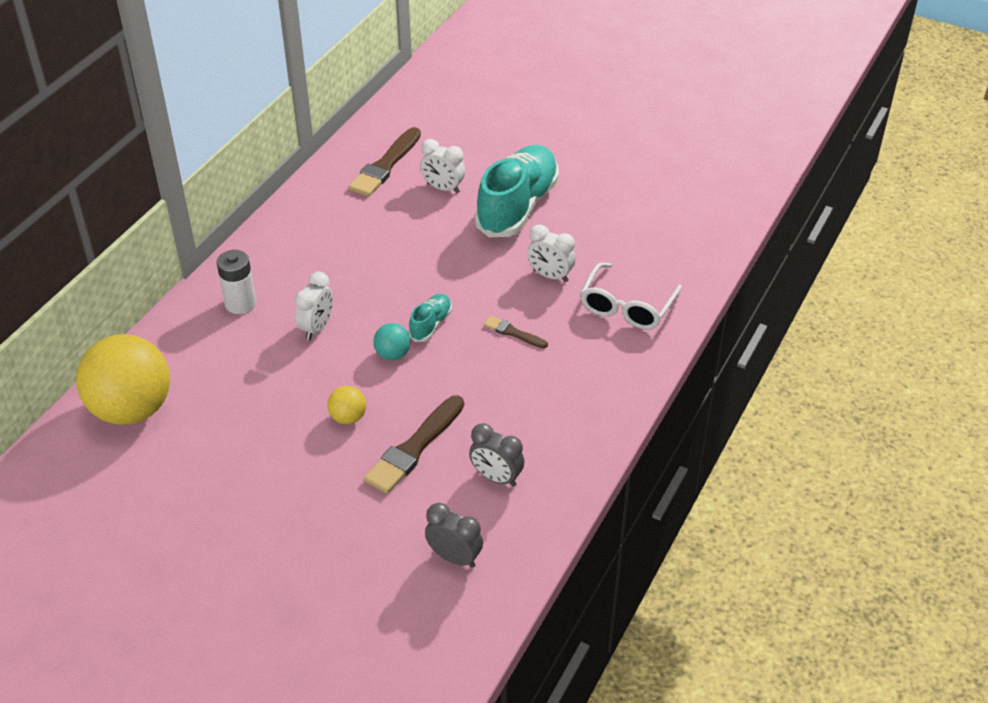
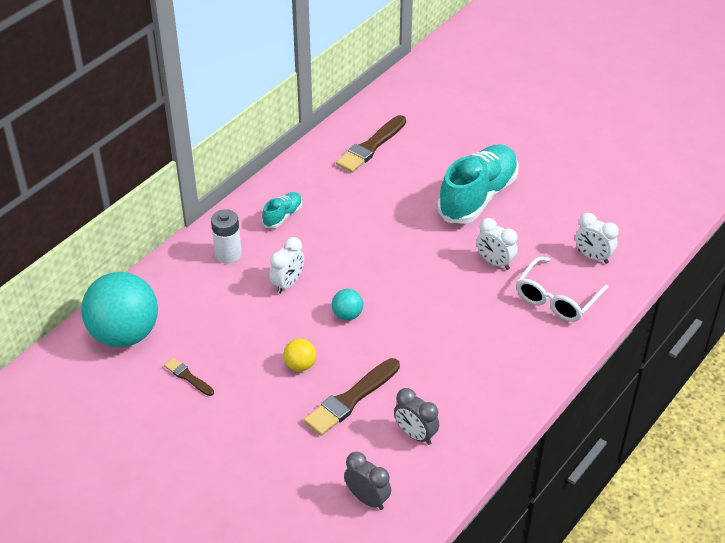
camera: 10 degrees right, 0 degrees up
(132, 409) = (124, 334): yellow ball -> turquoise ball
(430, 324) = (384, 293): turquoise shoe -> turquoise shoe (283, 216)
(443, 188) = (416, 173): white clock -> white clock (593, 257)
(513, 333) = (453, 309): brown brush -> brown brush (188, 377)

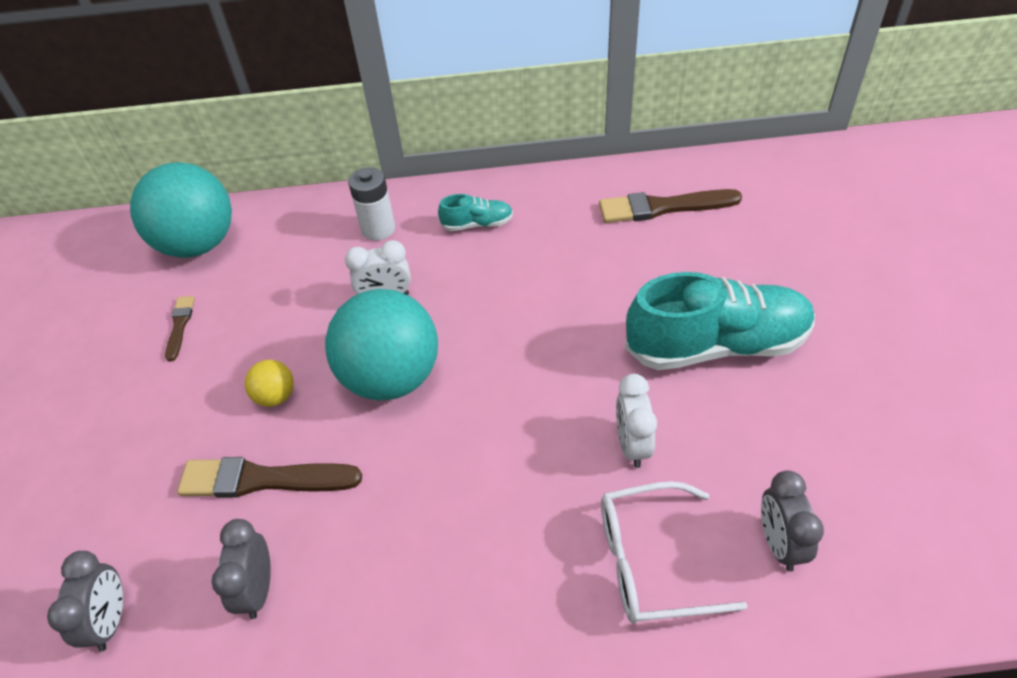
camera: 50 degrees right, 5 degrees up
(347, 315) = (391, 377): turquoise ball -> turquoise ball, size x2.32
(593, 257) = (779, 543): white clock -> grey clock

